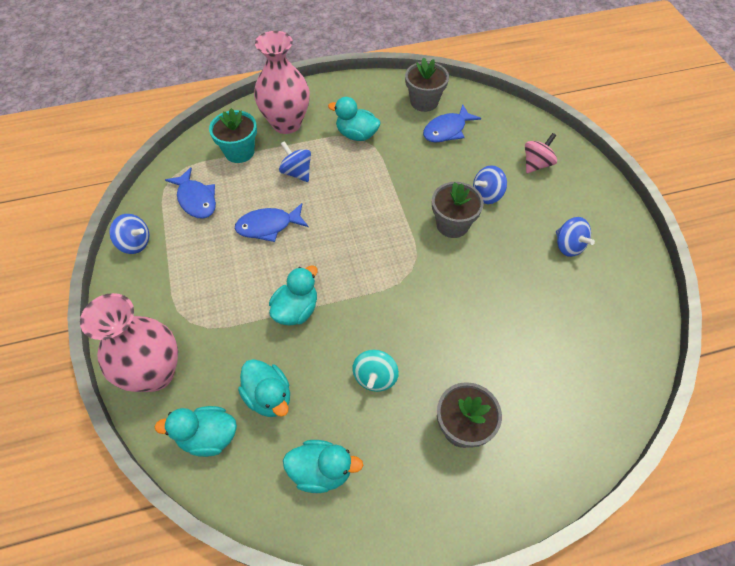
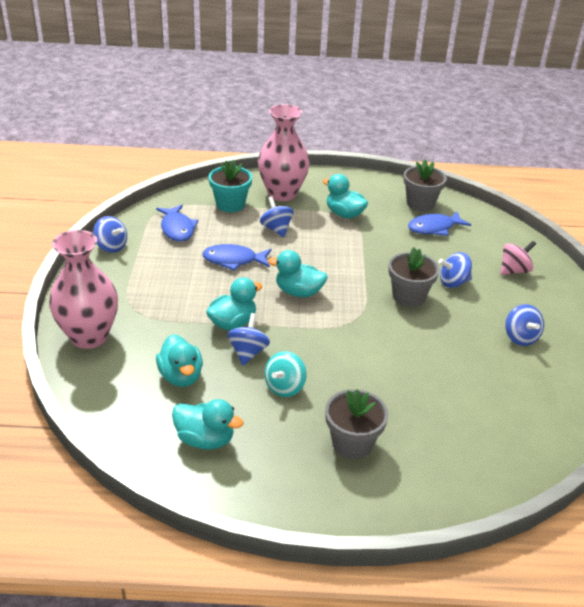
camera: 15 degrees right, 20 degrees down
(208, 437) = (115, 390): turquoise duck -> turquoise duck (298, 292)
(324, 344) = (248, 352): none -> blue spinning top

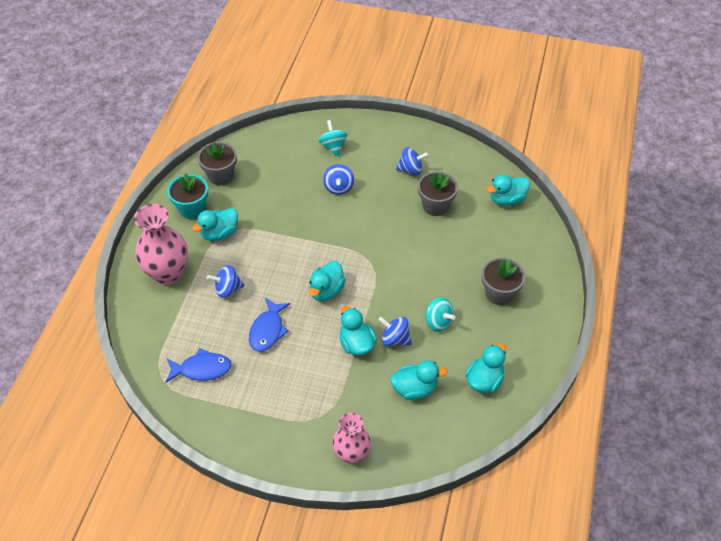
camera: 75 degrees left, 15 degrees up
(89, 336) = (351, 454): pink vase -> pink vase, size x0.65
(111, 247) = (216, 429): blue spinning top -> none
(230, 204) = (173, 319): turquoise flower pot -> turquoise flower pot (192, 209)
(408, 296) = (349, 220): grey flower pot -> grey flower pot (435, 206)
(434, 228) = (261, 177): blue fish -> none
(514, 270) = (333, 147): pink spinning top -> turquoise spinning top
(528, 439) = (507, 199): none -> turquoise duck

